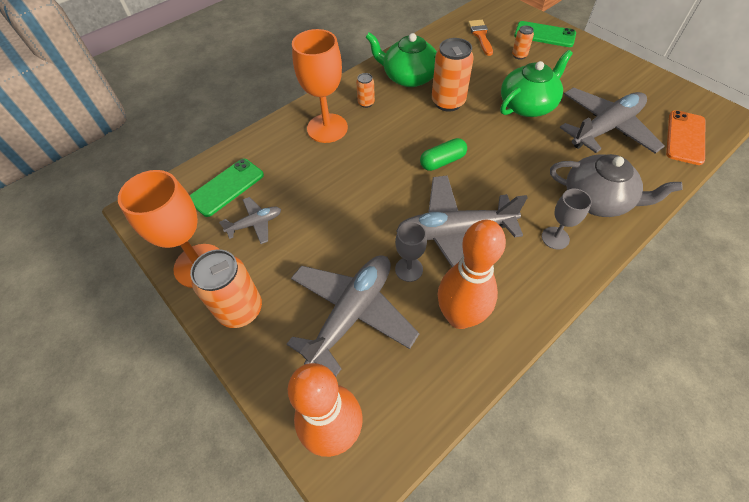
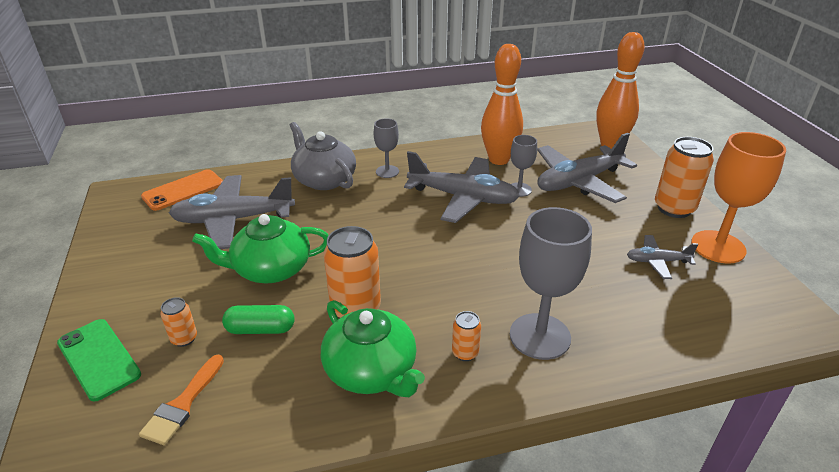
camera: 155 degrees left, 20 degrees down
(226, 187) = (693, 309): green phone -> none
(327, 128) = (540, 336): orange goblet -> grey goblet
(442, 161) = (425, 249): green capsule -> green capsule (260, 329)

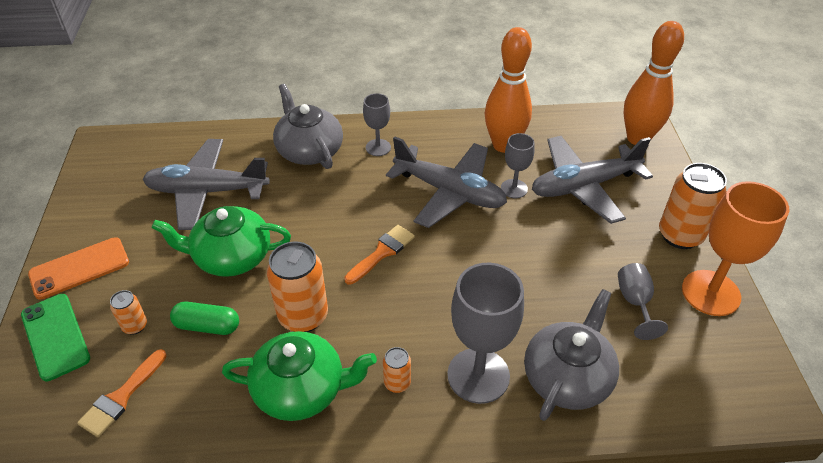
camera: 10 degrees right, 10 degrees up
(183, 190) = (165, 147): orange phone -> orange phone (79, 268)
(372, 371) = (301, 389): green teapot -> green teapot turned 60 degrees counterclockwise
(416, 249) = (382, 252): none -> orange brush
(622, 326) = (567, 377): none -> grey teapot
(657, 261) = (635, 302): grey plane -> grey goblet

